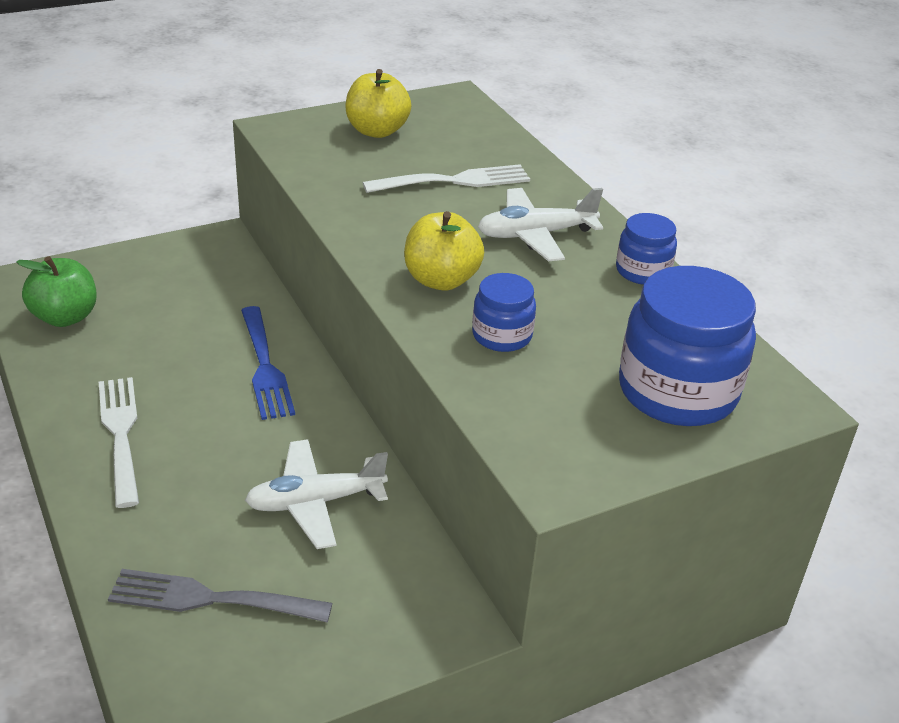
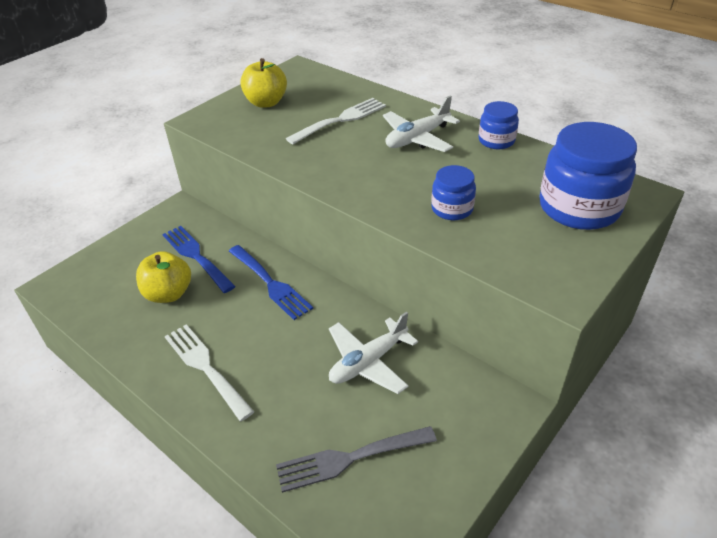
camera: 20 degrees left, 5 degrees up
(65, 317) = (107, 299): green apple -> none
(200, 303) = (196, 256): none -> blue fork
(441, 280) = (385, 185): yellow apple -> yellow apple (169, 293)

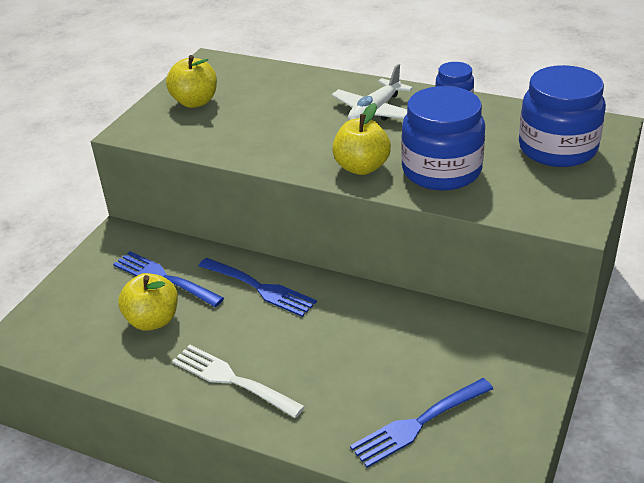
camera: 15 degrees left, 5 degrees down
(341, 120) = (286, 107): white fork -> none
(350, 458) = (418, 423): grey fork -> blue fork
(368, 362) = (396, 338): white plane -> none
(378, 191) = (361, 167): none -> yellow apple
(452, 209) = (441, 171): blue jar -> blue jar, size x1.90

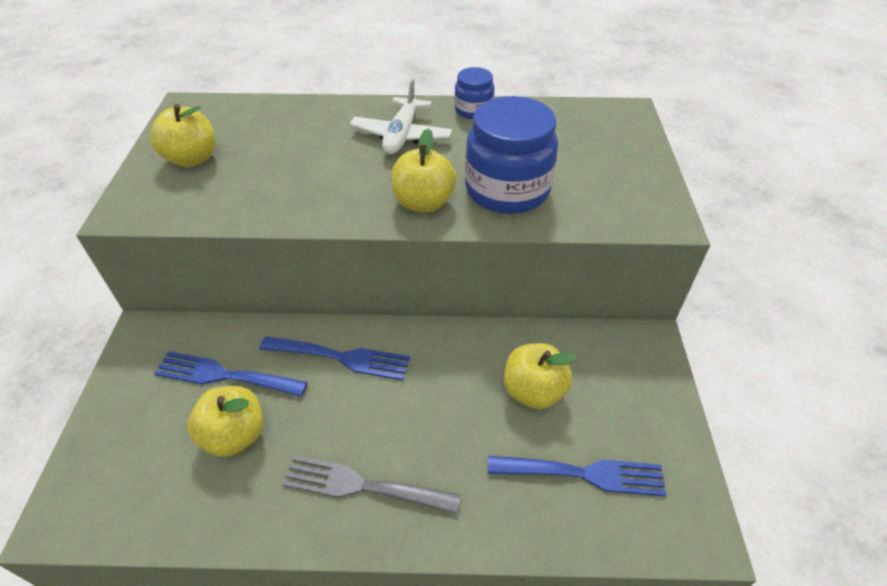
camera: 25 degrees left, 10 degrees up
(232, 380) = (363, 486): white fork -> grey fork
(411, 353) = (533, 391): none -> yellow apple
(418, 423) = (583, 474): blue fork -> blue fork turned 120 degrees counterclockwise
(557, 148) = (600, 143): blue jar -> none

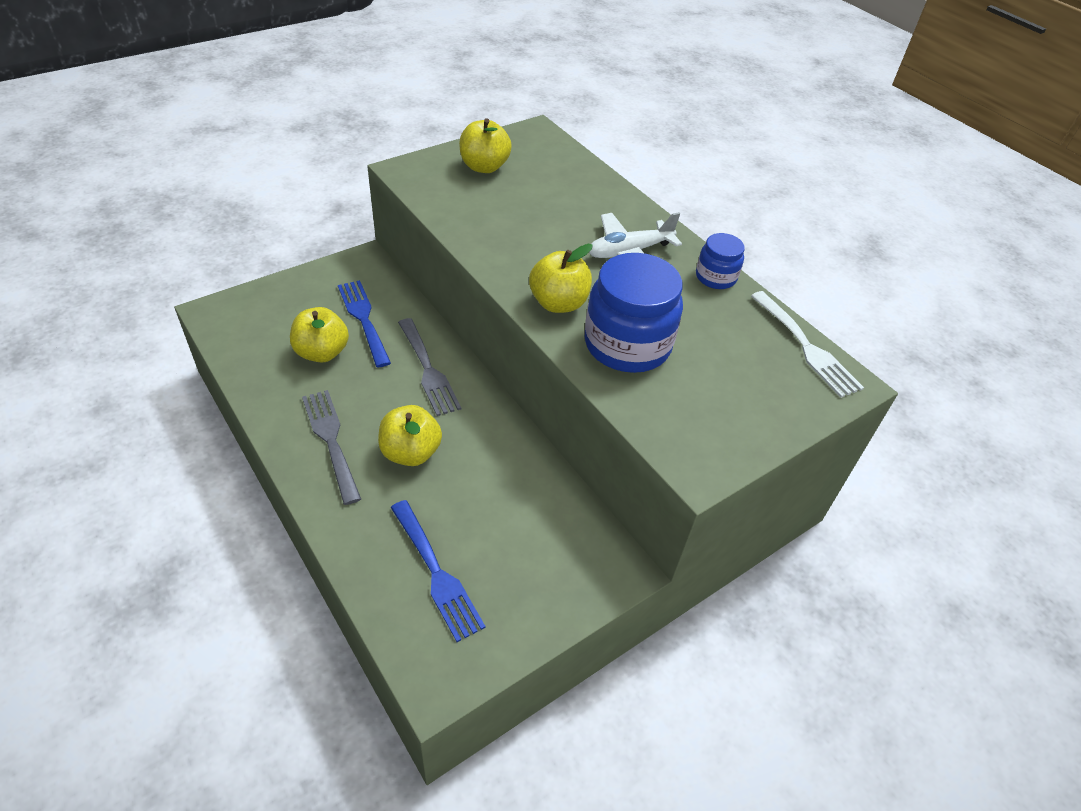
camera: 50 degrees right, 0 degrees up
(341, 358) = (428, 370): blue fork -> grey fork
(533, 391) = (492, 504): yellow apple -> yellow apple (411, 452)
(581, 109) = (806, 347): none -> white fork

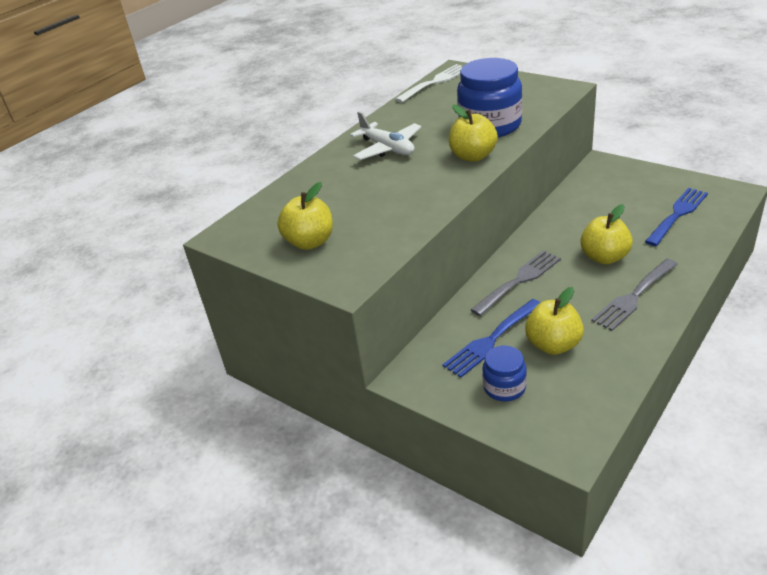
camera: 100 degrees left, 10 degrees down
(715, 277) = (390, 116): blue jar -> blue jar (504, 387)

